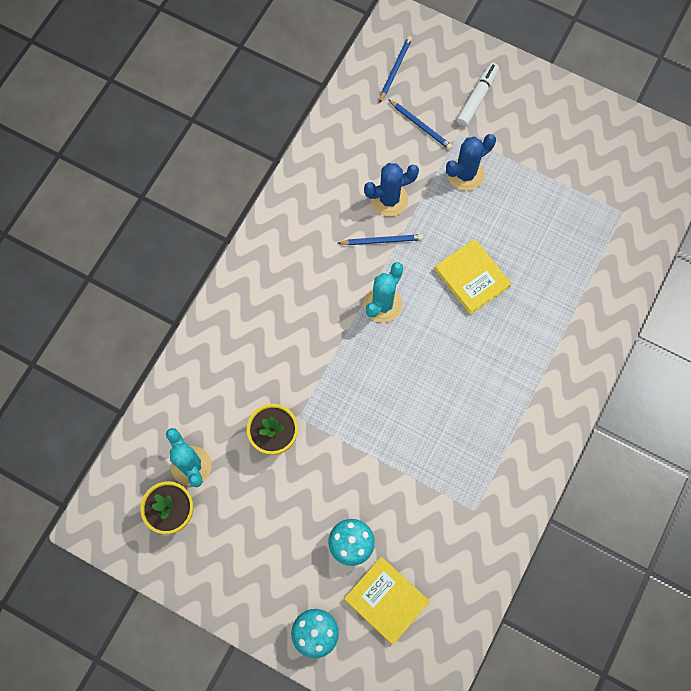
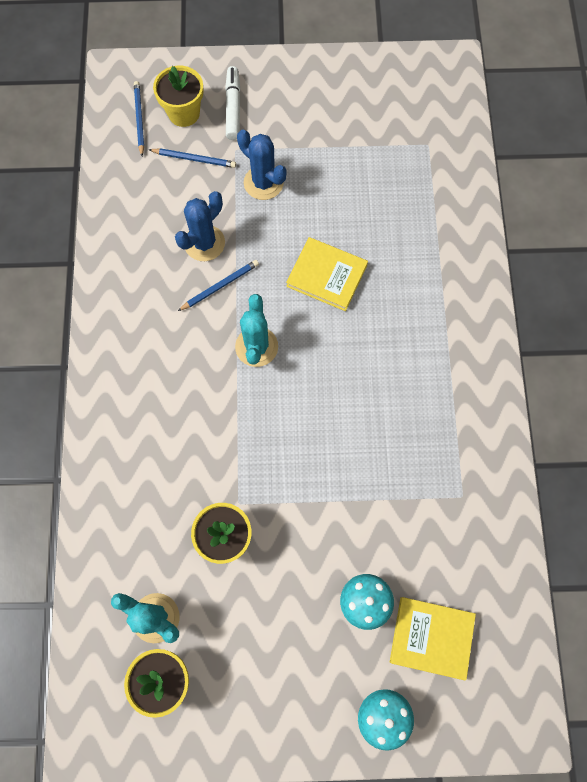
camera: 30 degrees left, 0 degrees up
(434, 82) = (184, 113): none -> yellow flower pot
(465, 174) = (263, 183): blue cactus -> blue cactus turned 75 degrees counterclockwise

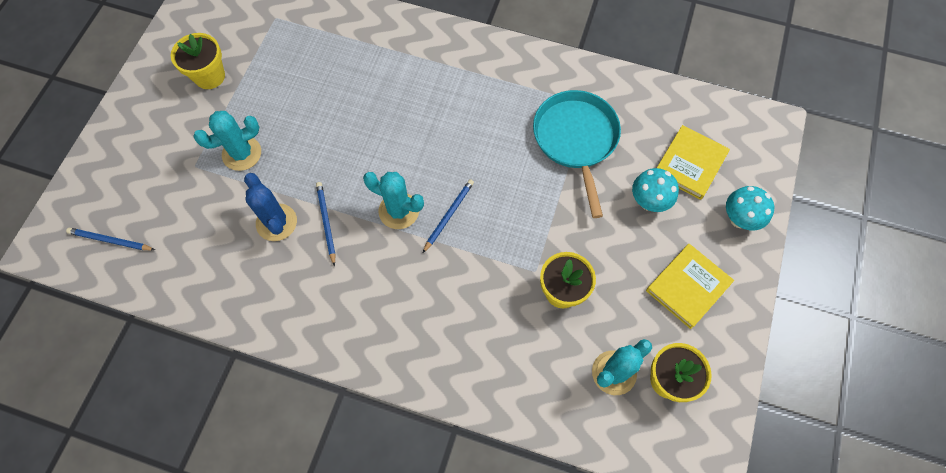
camera: 70 degrees left, 5 degrees down
(184, 113) = (129, 198): yellow flower pot -> yellow flower pot (209, 76)
(194, 159) = (184, 204): blue pencil -> blue pencil (449, 215)
(233, 107) = (149, 153): white marker -> none
(263, 183) = (242, 153): blue cactus -> turquoise cactus
(326, 276) = (358, 134): yellow book -> yellow book (688, 287)
(410, 497) = (576, 140): none -> turquoise pan

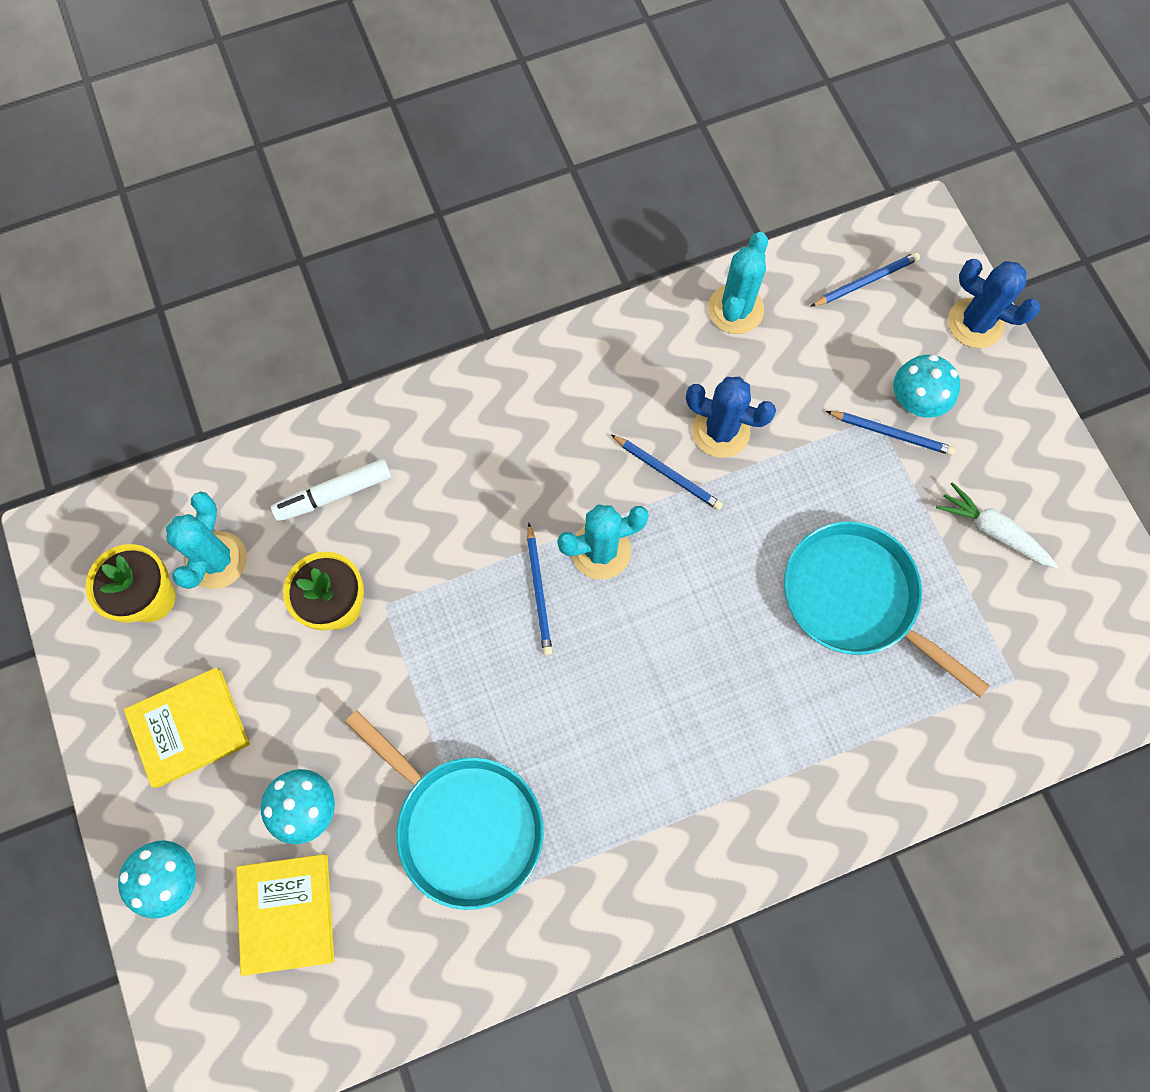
camera: 140 degrees right, 5 degrees up
(89, 172) = (975, 323): none -> blue cactus
(168, 158) = (915, 402): none -> turquoise mushroom
(198, 153) = (891, 434): none -> blue pencil
(209, 76) = (992, 531): yellow flower pot -> white carrot
(242, 153) = (844, 472): turquoise cactus -> turquoise cactus (735, 309)
(303, 96) = (856, 599): none -> turquoise pan
(516, 359) = (334, 494): none -> white marker
(688, 287) = (189, 728): yellow book -> yellow book turned 60 degrees clockwise

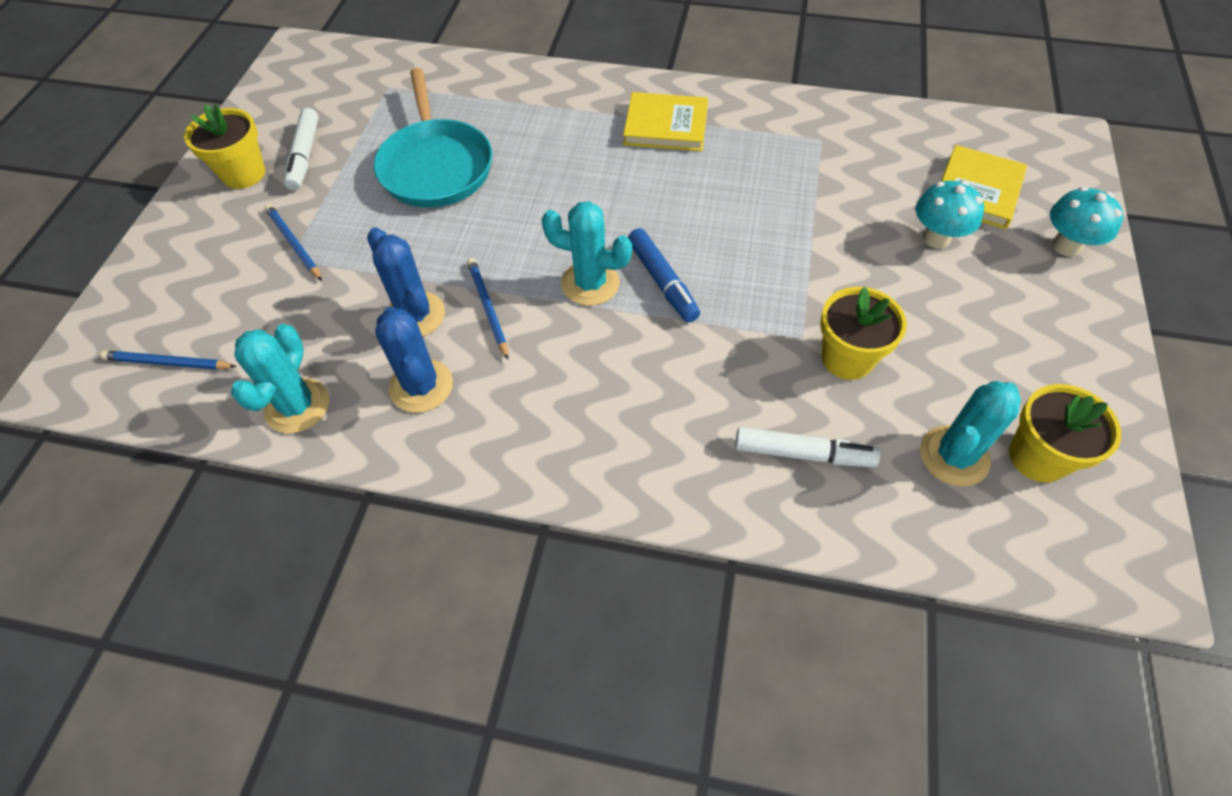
camera: 145 degrees left, 15 degrees down
(189, 728) = (1024, 333): yellow book -> yellow book (666, 126)
(464, 825) = (816, 179): turquoise pan -> none
(539, 592) = (662, 281): blue pencil -> blue marker
(735, 309) = (297, 406): turquoise cactus -> turquoise cactus turned 45 degrees counterclockwise
(915, 402) = (251, 254): turquoise mushroom -> none
(975, 323) = (136, 281): blue cactus -> blue cactus (421, 386)
(992, 531) = (304, 156): white carrot -> white marker
(1023, 475) = (243, 174): none -> yellow flower pot

